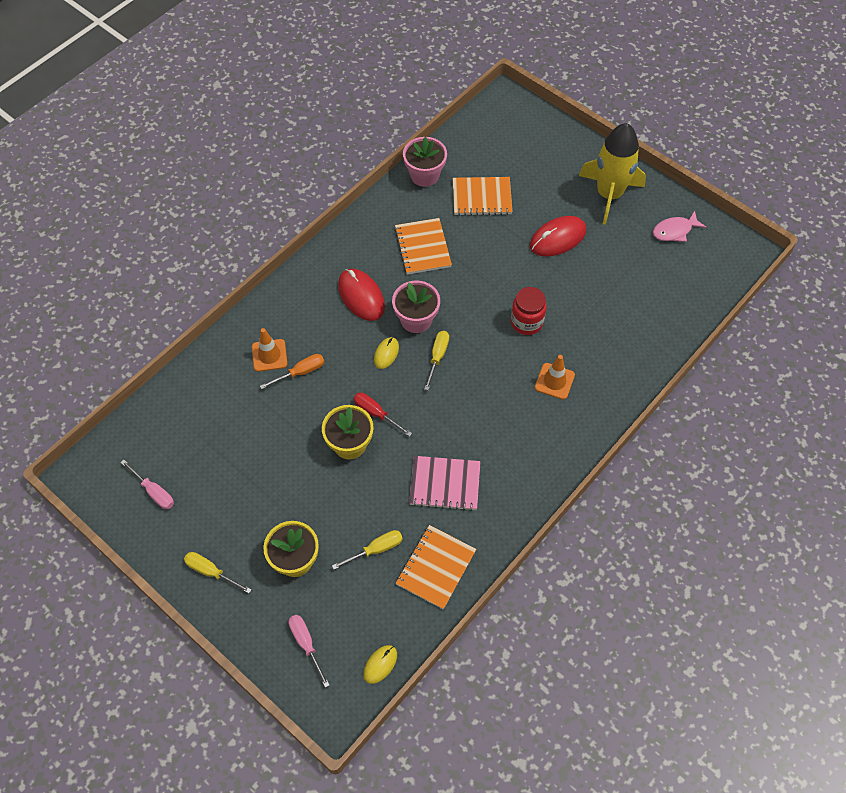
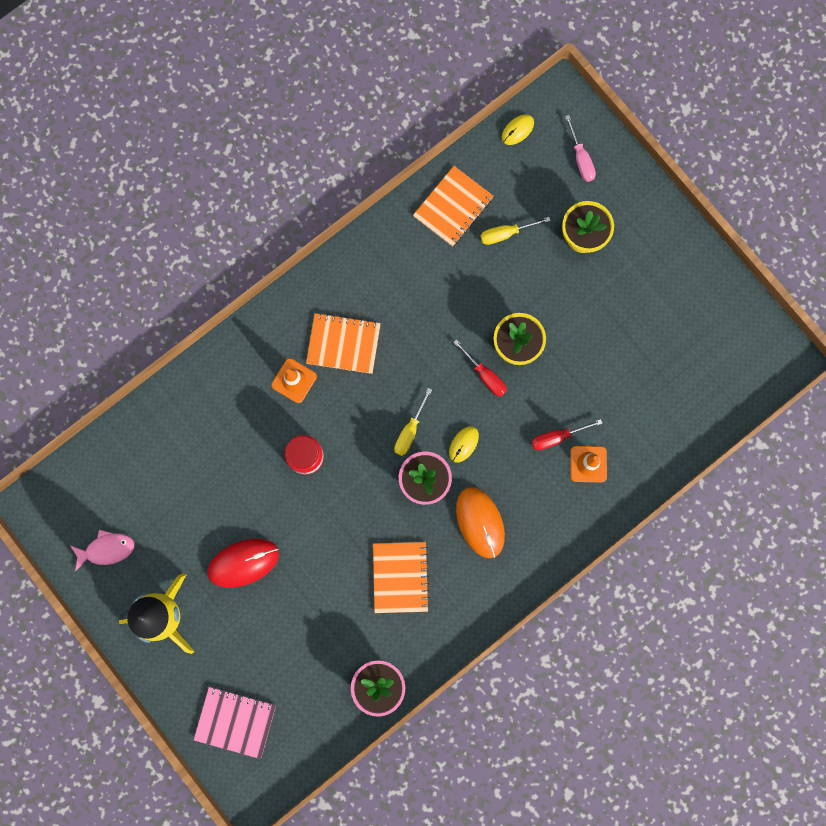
camera: 170 degrees left, 20 degrees up
(154, 492) = (714, 328): pink screwdriver -> none
(211, 572) = (662, 239): yellow screwdriver -> none
(300, 372) = (557, 437): orange screwdriver -> red screwdriver
(361, 296) = (480, 522): red mouse -> orange mouse
(445, 484) = (429, 287): pink notebook -> pink notebook (235, 722)
(481, 197) = (317, 638): orange notebook -> orange notebook (343, 344)

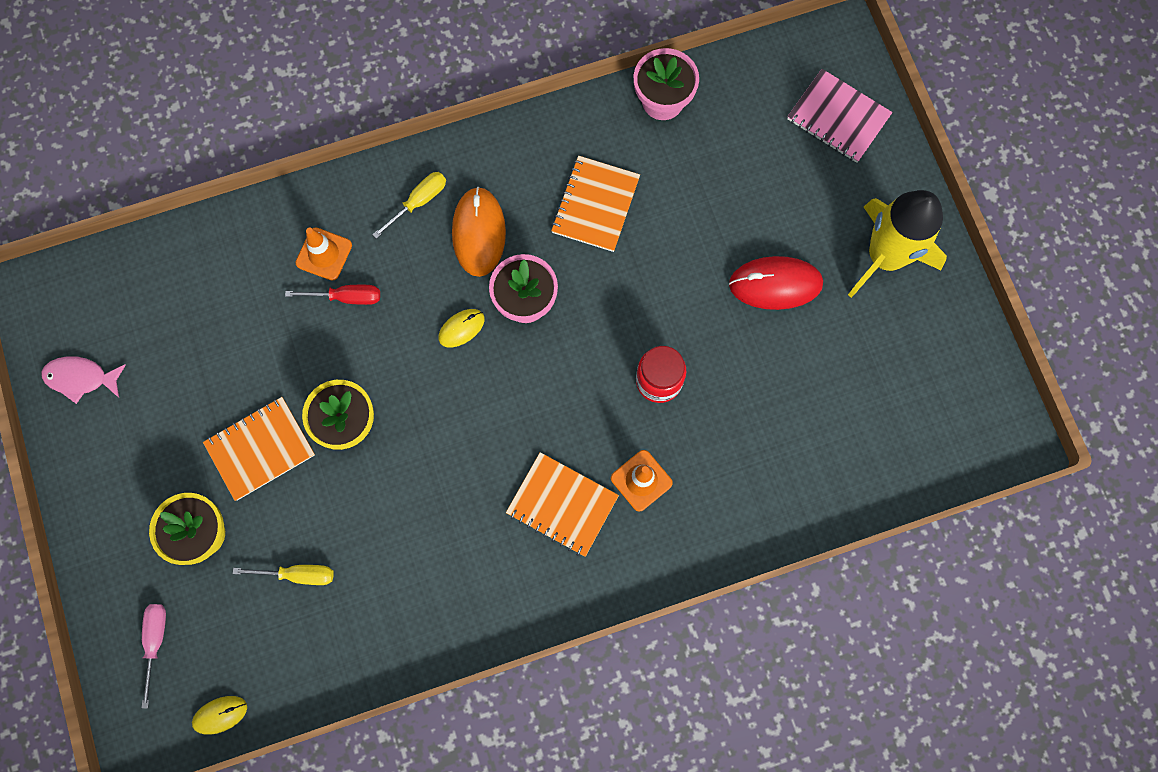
camera: 160 degrees left, 5 degrees down
(107, 549) = (937, 356): pink fish -> pink fish (81, 378)
(410, 431) = (520, 367): yellow screwdriver -> yellow screwdriver (419, 202)
(453, 207) = (351, 637): orange notebook -> orange notebook (260, 449)
(485, 375) = (401, 401): red screwdriver -> none

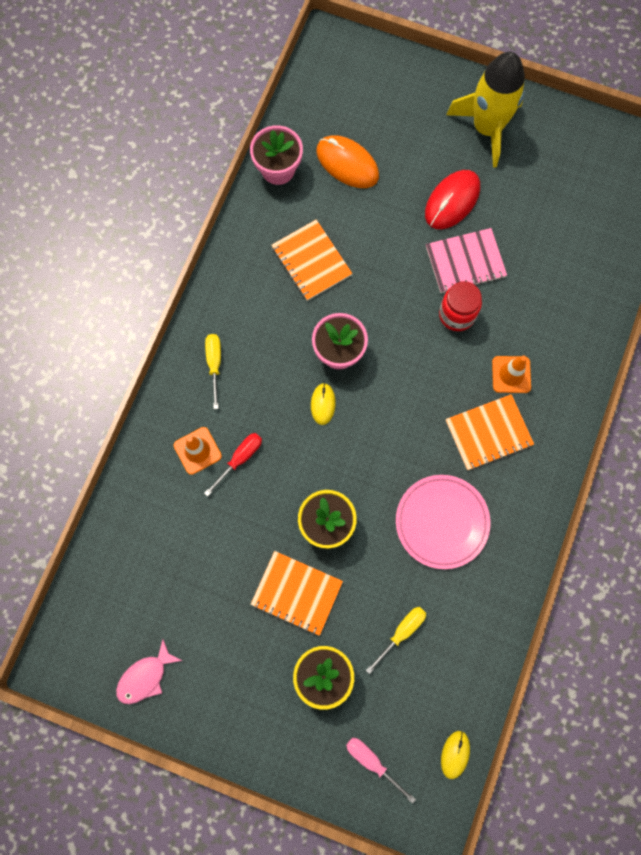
camera: 50 degrees left, 0 degrees up
(260, 449) = (296, 593): orange notebook -> orange notebook turned 75 degrees counterclockwise
(435, 529) = (442, 522): none -> pink plate
(478, 233) = (268, 344): orange mouse -> orange mouse (347, 164)
(838, 117) = (378, 83): pink notebook -> pink notebook (465, 262)

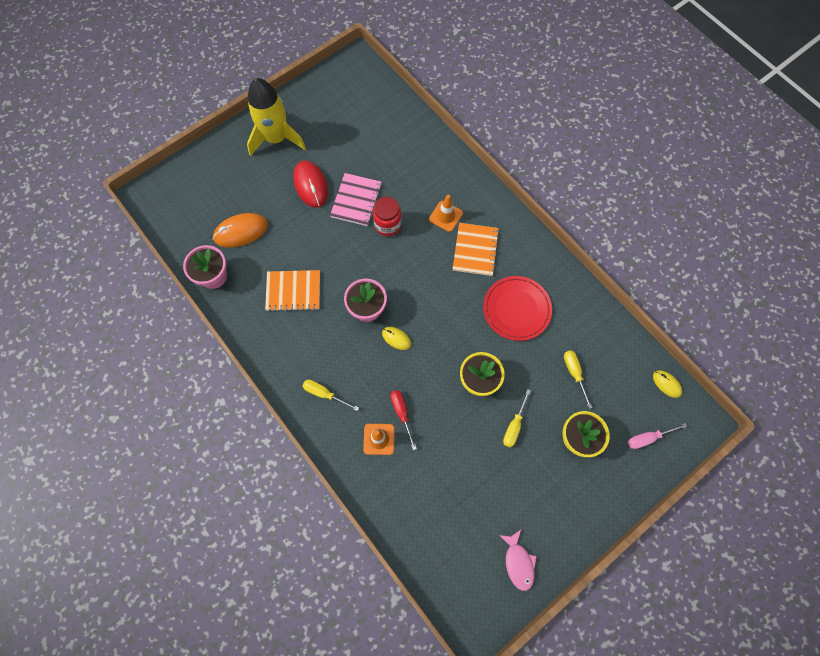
camera: 60 degrees left, 5 degrees down
(296, 593) = (514, 426): orange notebook -> yellow screwdriver
(442, 522) = (516, 309): pink plate -> red plate

